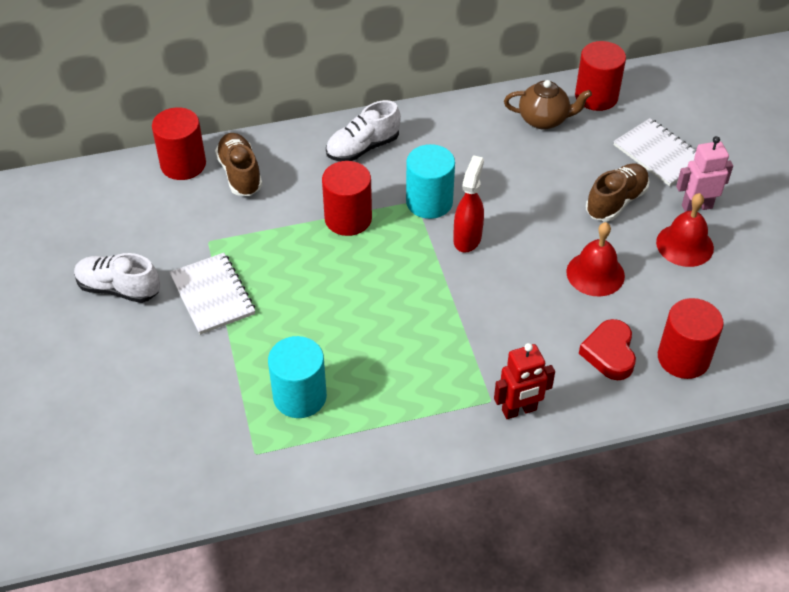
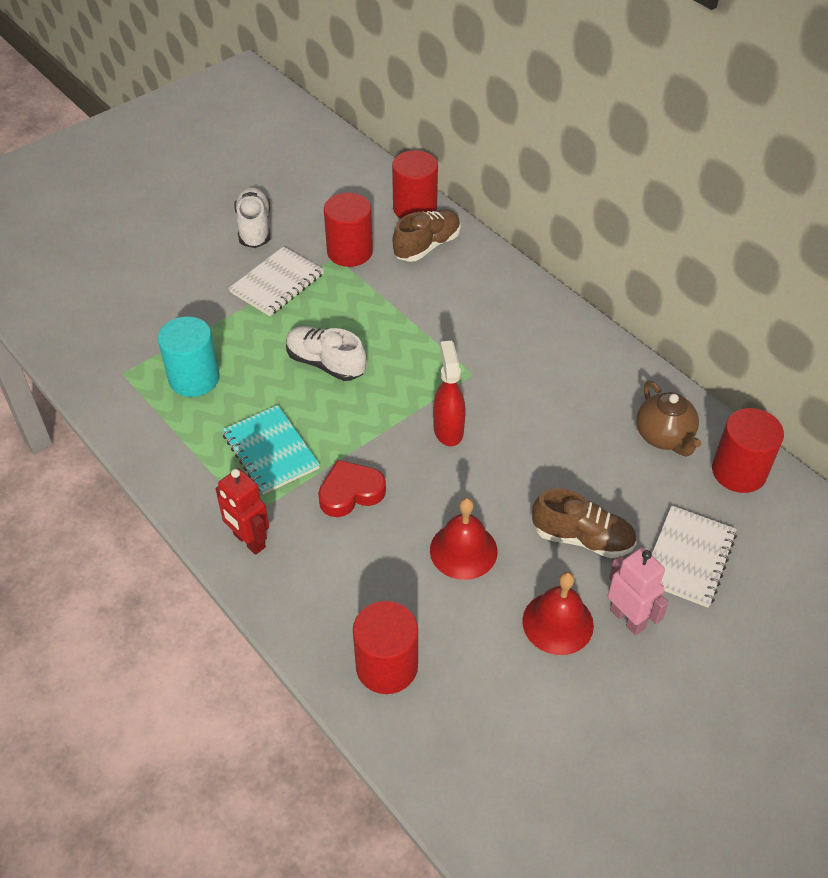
camera: 65 degrees right, 0 degrees up
(348, 218) = (419, 335): red cylinder -> red cylinder (350, 252)
(363, 148) = (517, 312): white shoe -> white shoe (325, 363)
(425, 365) = (270, 451): none -> turquoise notebook
(429, 202) = (478, 384): turquoise cylinder -> none
(467, 238) = (448, 429): red spray bottle -> red spray bottle turned 90 degrees counterclockwise
(609, 353) = (358, 595): red heart -> red heart (350, 492)

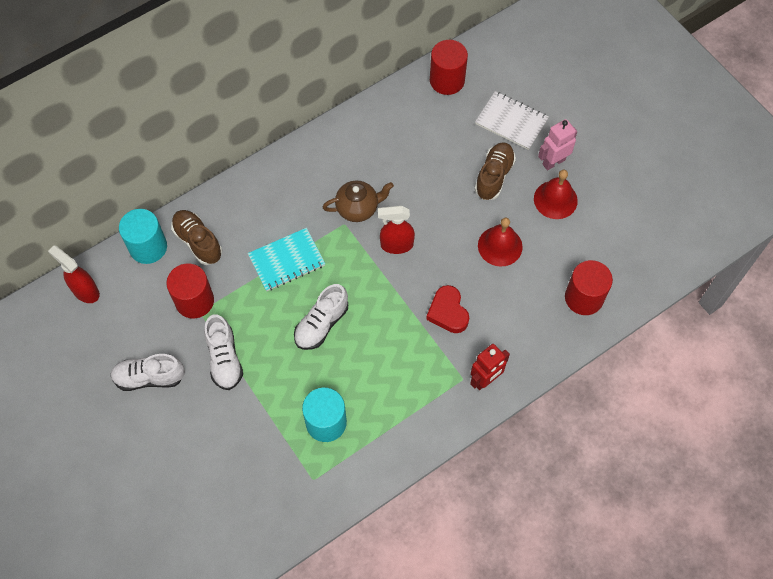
camera: 85 degrees left, 15 degrees up
(270, 451) = (406, 365): turquoise notebook -> turquoise notebook (287, 260)
(277, 283) = (224, 359): white notebook -> white shoe
(355, 170) = (85, 291): none -> red spray bottle
(415, 208) = (148, 247): red cylinder -> turquoise cylinder
(664, 437) = (415, 115): brown teapot -> brown teapot (358, 208)

